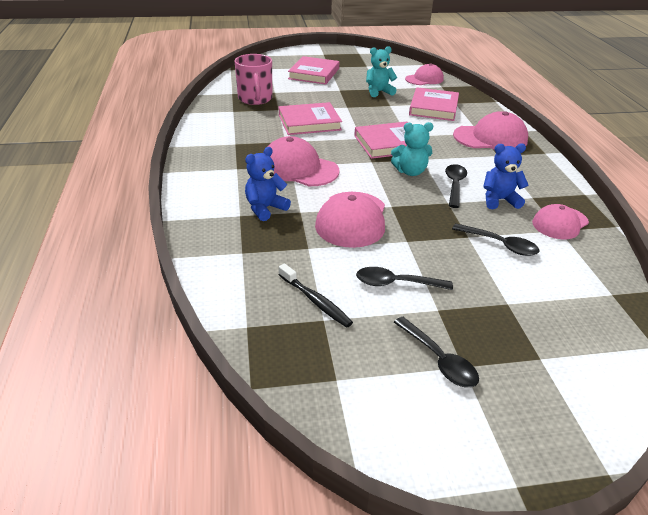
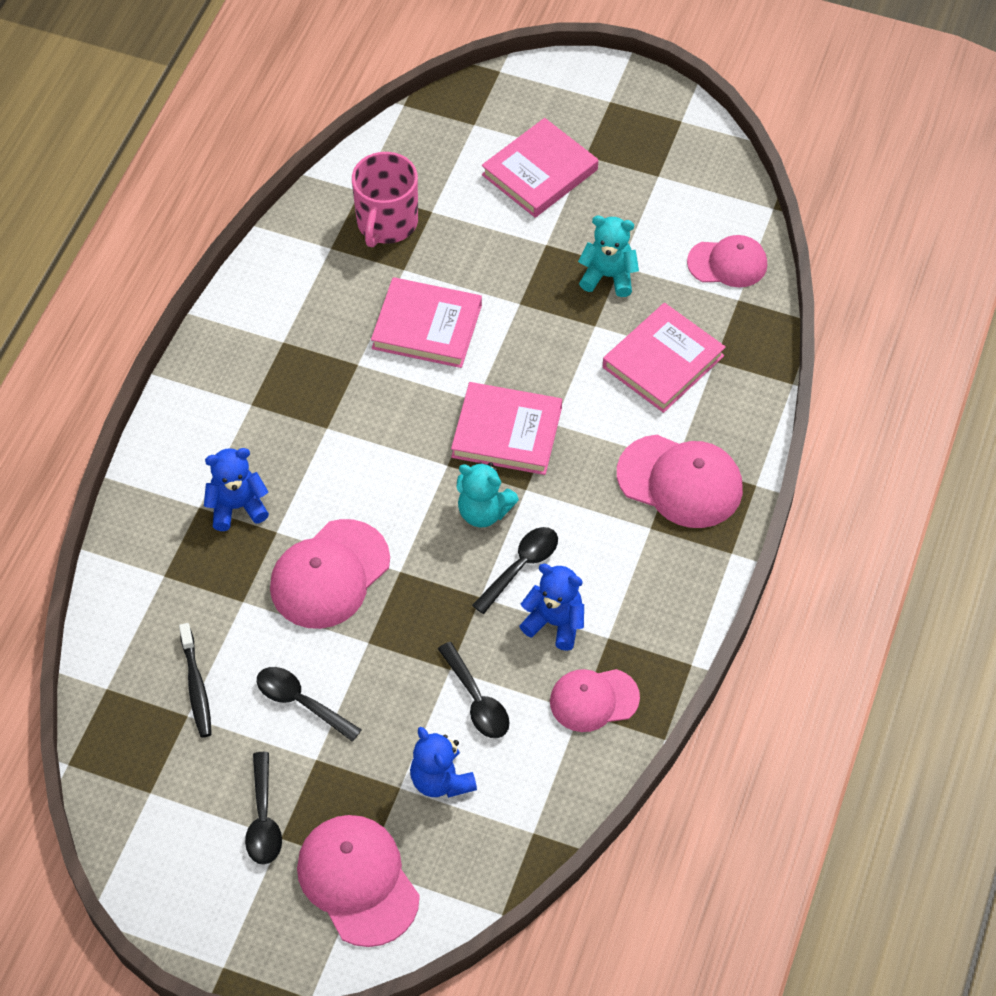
camera: 30 degrees right, 20 degrees up
(298, 168) = (334, 439): pink cap -> pink cap (358, 881)
(527, 289) = (441, 780): none -> blue teddy bear

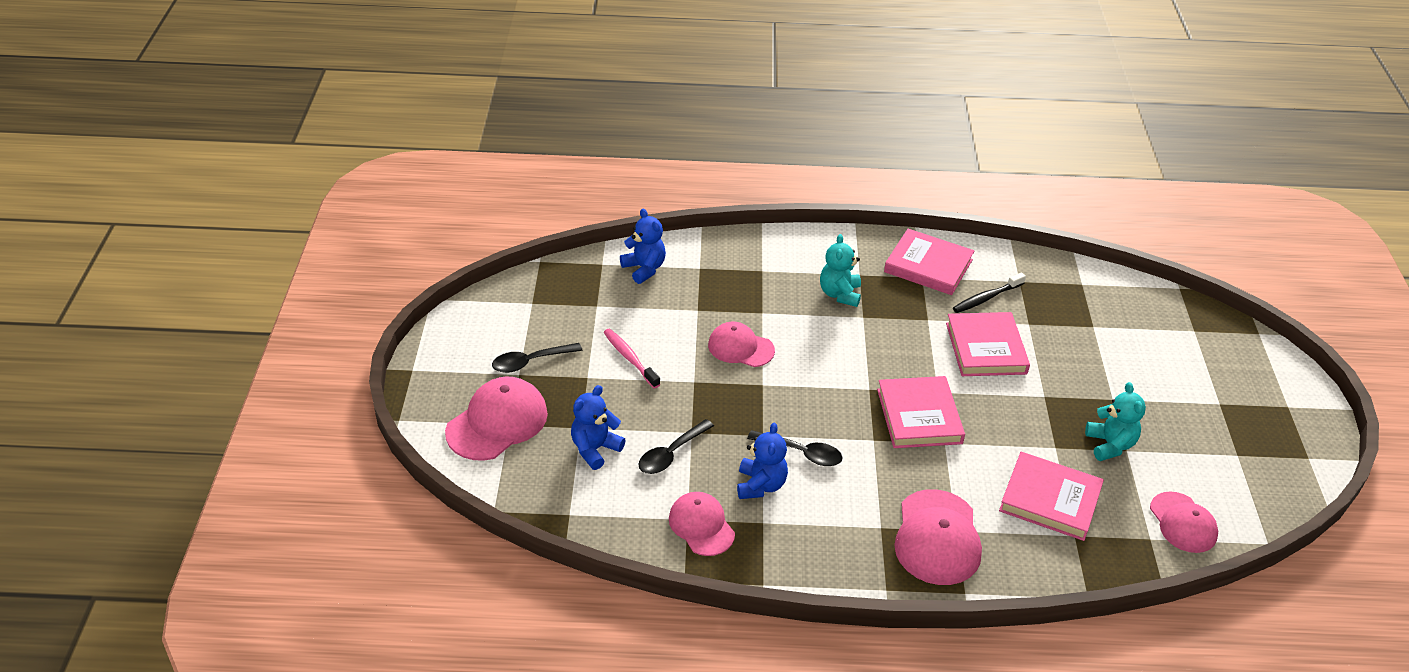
camera: 70 degrees right, 15 degrees down
(196, 687) = (620, 304): black toothbrush -> black toothbrush (986, 298)
(237, 507) = (772, 288): blue teddy bear -> blue teddy bear (644, 269)
(301, 702) = (630, 358): black spoon -> pink toothbrush
(329, 574) = (740, 348): pink cap -> pink cap, size x0.66
(386, 223) = (1063, 304): pink mug -> none
(484, 511) = (839, 419): turquoise teddy bear -> turquoise teddy bear (840, 294)
(540, 172) = (1180, 379): pink book -> pink book (928, 266)

